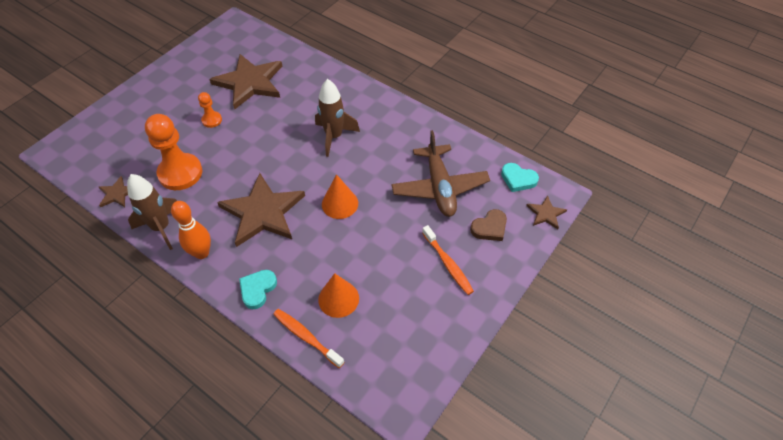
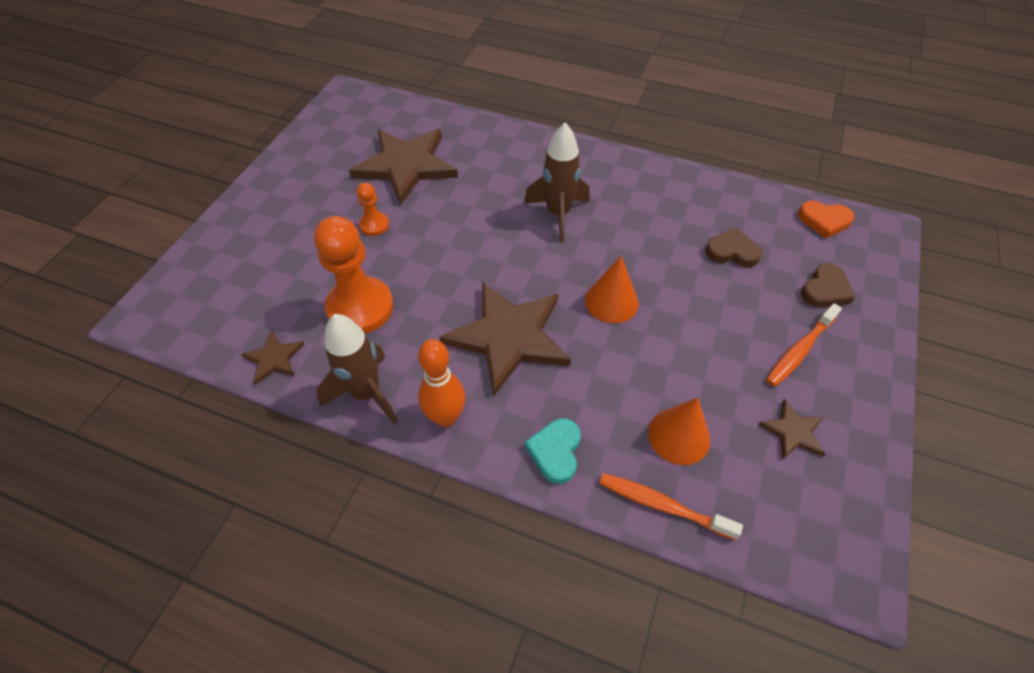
camera: 15 degrees left, 0 degrees up
(439, 187) = (732, 251): brown plane -> brown heart
(448, 264) = (799, 350): orange toothbrush -> orange toothbrush turned 90 degrees clockwise
(518, 179) = (824, 221): turquoise heart -> orange heart
(546, 213) = (883, 257): brown star -> brown star (793, 431)

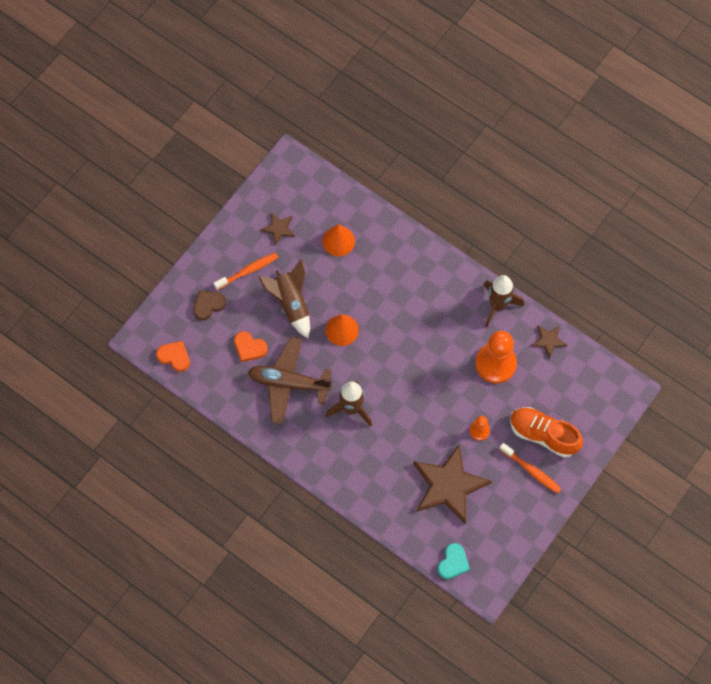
camera: 165 degrees left, 15 degrees up
(281, 238) = (543, 435): none -> orange shoe
(446, 417) = (457, 281): orange bowling pin -> none
(508, 337) = (411, 321): brown star -> none
(555, 451) = (404, 248): turquoise heart -> turquoise heart (453, 562)
(655, 224) = (289, 383): none -> brown plane
(662, 505) = (361, 211): orange toothbrush -> orange toothbrush (531, 470)
(706, 319) = (291, 303): none -> brown rocket
(732, 251) = (249, 347): brown heart -> orange heart

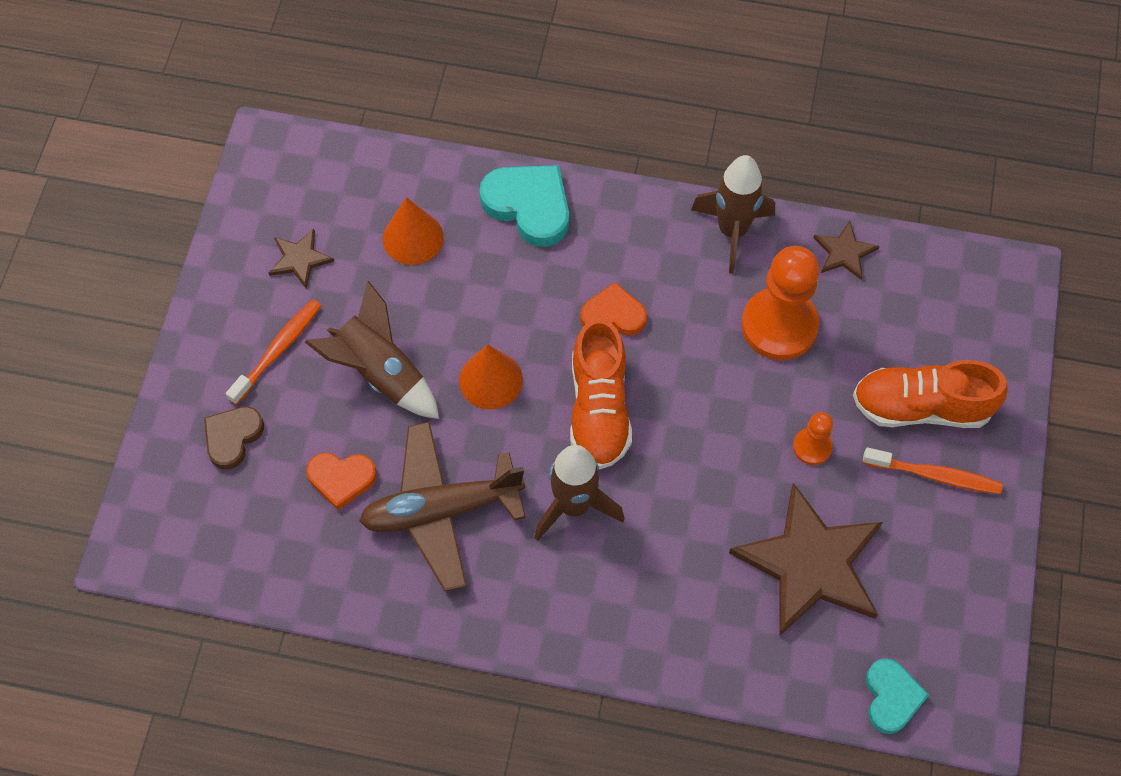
camera: 25 degrees left, 5 degrees down
(174, 357) = (210, 554): orange heart -> orange heart (613, 315)
(386, 367) = (599, 409): none -> orange shoe
(403, 248) = (529, 206): none -> turquoise heart

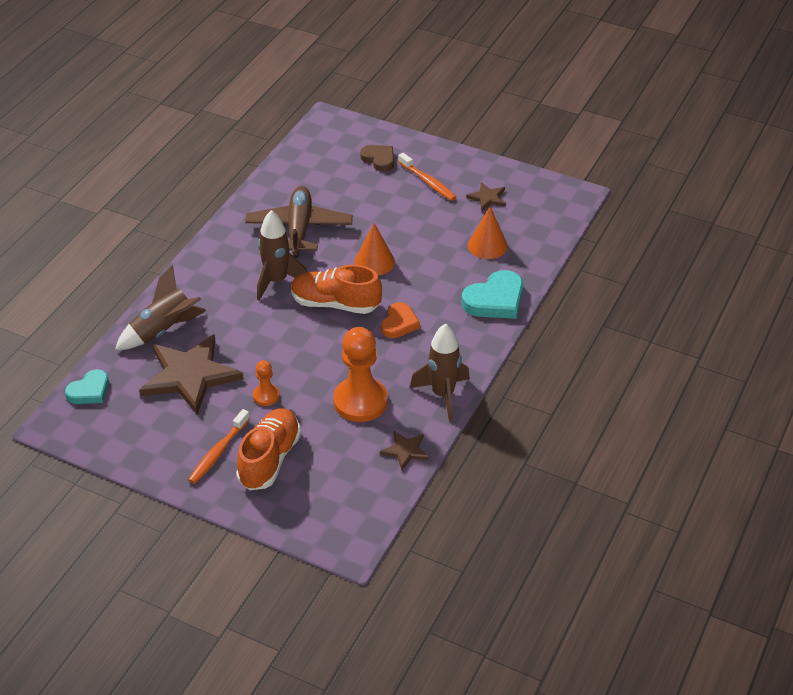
camera: 105 degrees right, 20 degrees down
(341, 479) = (336, 195): orange heart -> none
(380, 373) = (397, 218): brown rocket -> brown rocket (163, 331)
(891, 697) = (89, 391): turquoise heart -> turquoise heart turned 60 degrees counterclockwise

